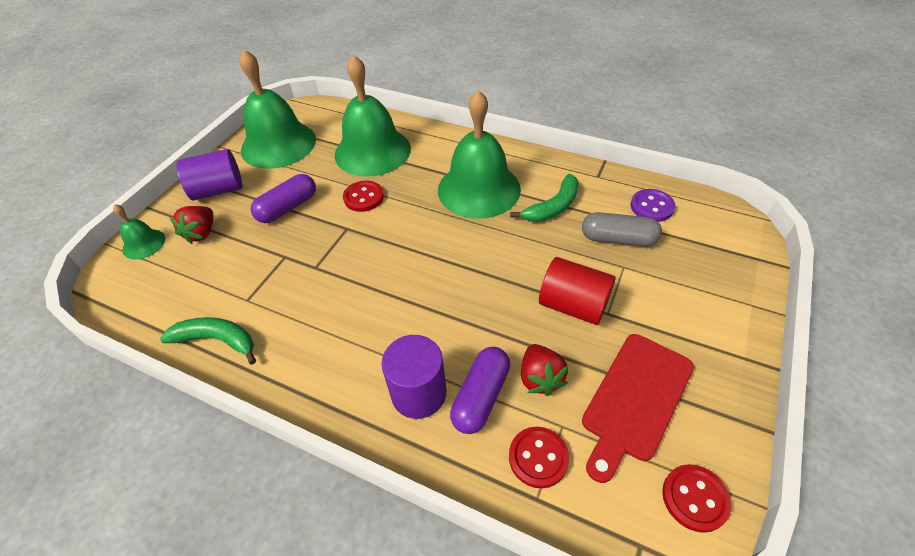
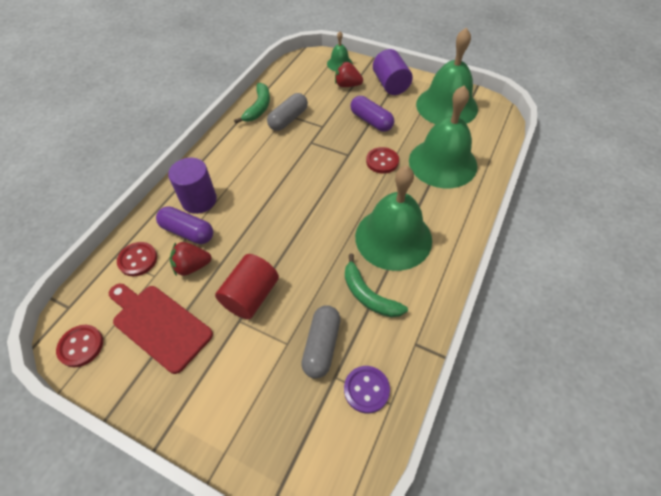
camera: 90 degrees right, 5 degrees up
(258, 297) = (288, 119): none -> grey capsule

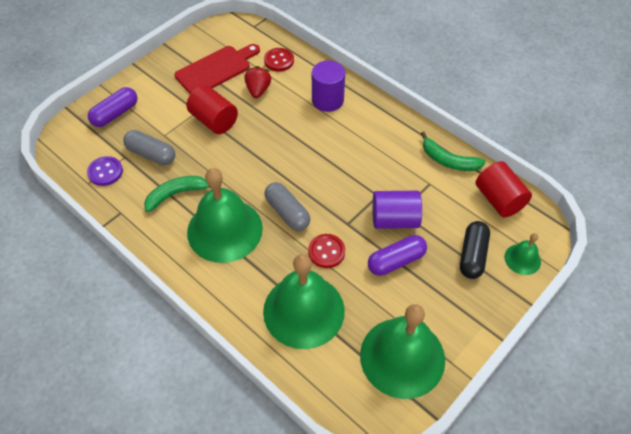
camera: 105 degrees right, 0 degrees up
(81, 346) = (219, 32): red button -> none
(188, 232) = (294, 90): purple capsule -> purple capsule (115, 114)
(288, 119) = (421, 183): grey capsule -> grey capsule (287, 212)
(290, 78) = (499, 200): none -> red cylinder
(347, 85) = (472, 255): red strawberry -> black capsule
(390, 84) = (463, 305): purple cylinder -> purple cylinder (394, 220)

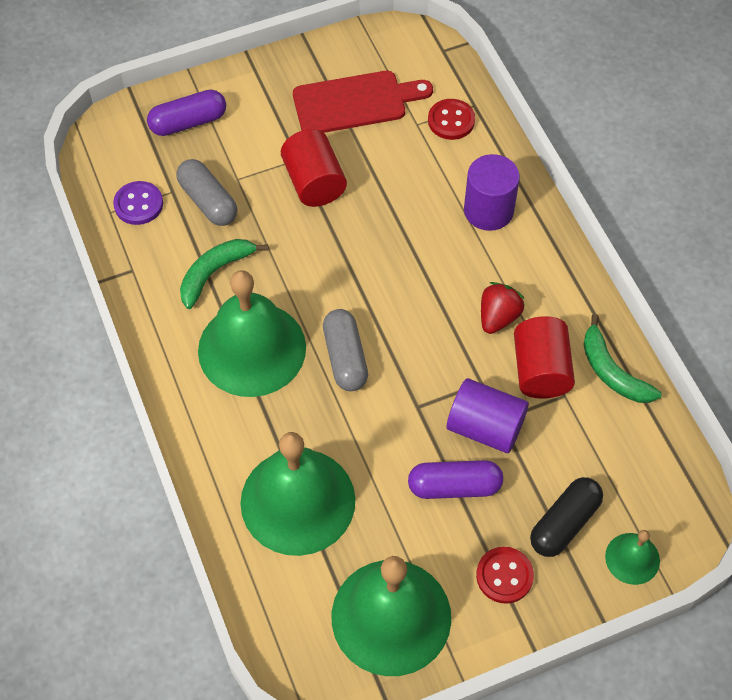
camera: 25 degrees right, 5 degrees up
(177, 194) = (215, 273): green banana -> green banana turned 45 degrees counterclockwise
(258, 90) = (398, 157): red strawberry -> red strawberry (498, 317)
(326, 252) = (368, 434): red button -> red button (504, 576)
(499, 200) = (651, 459): red cylinder -> red cylinder (540, 370)

